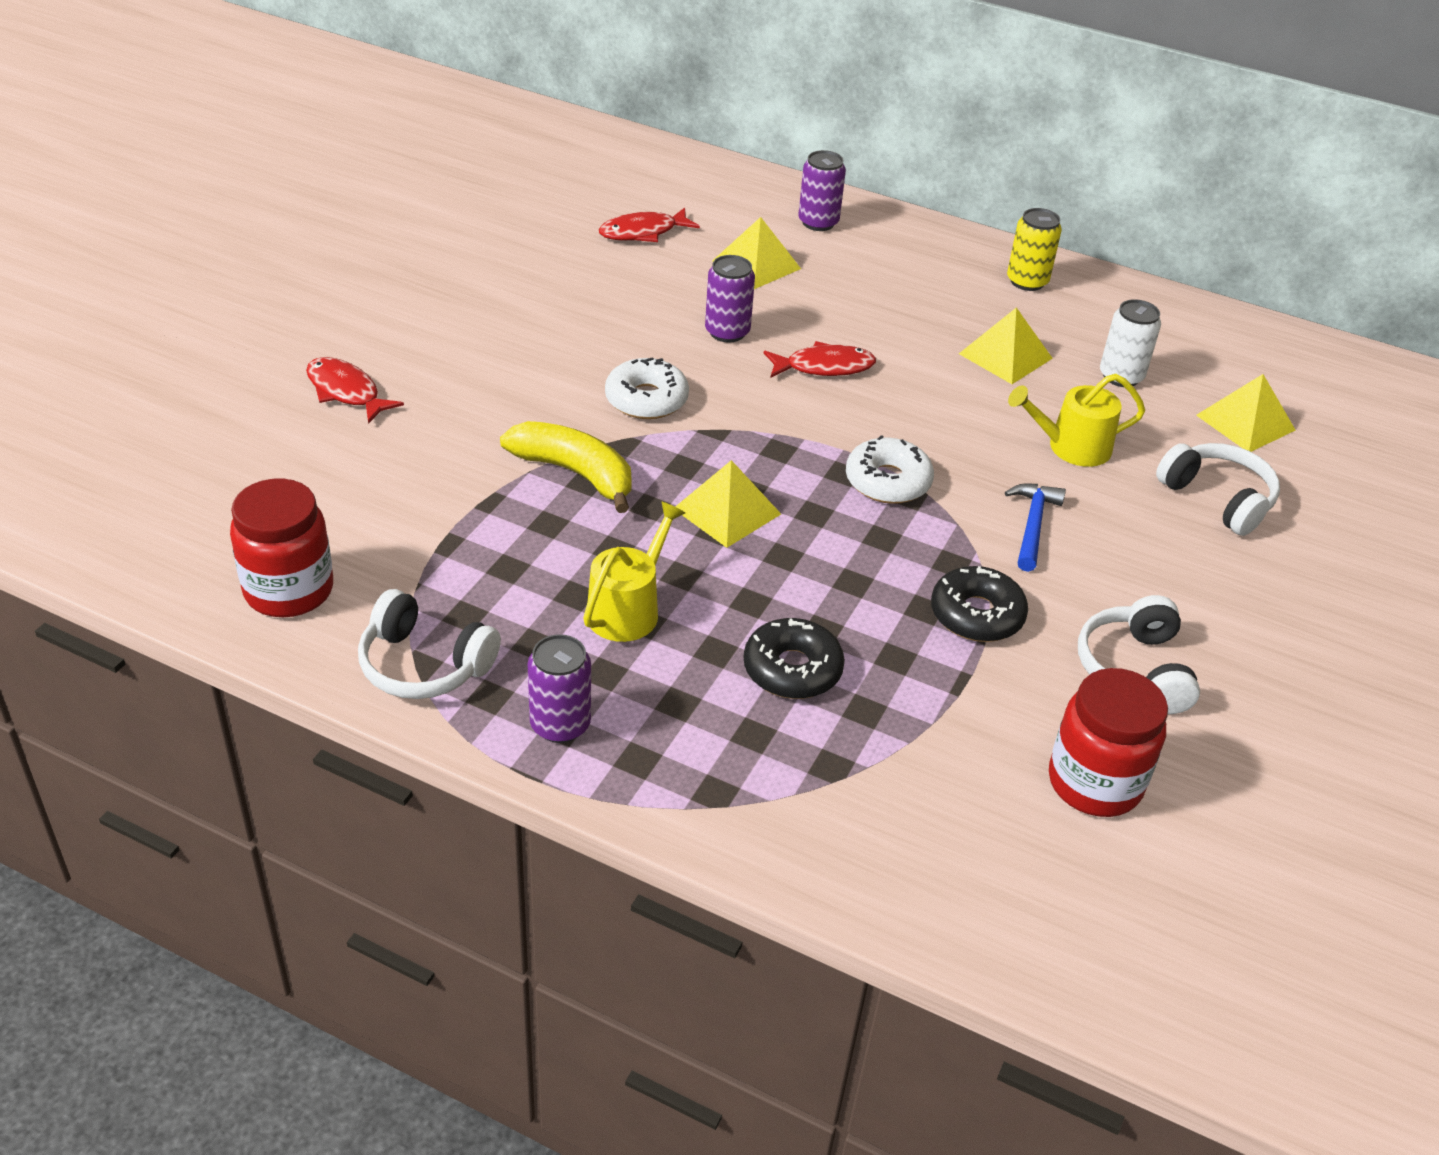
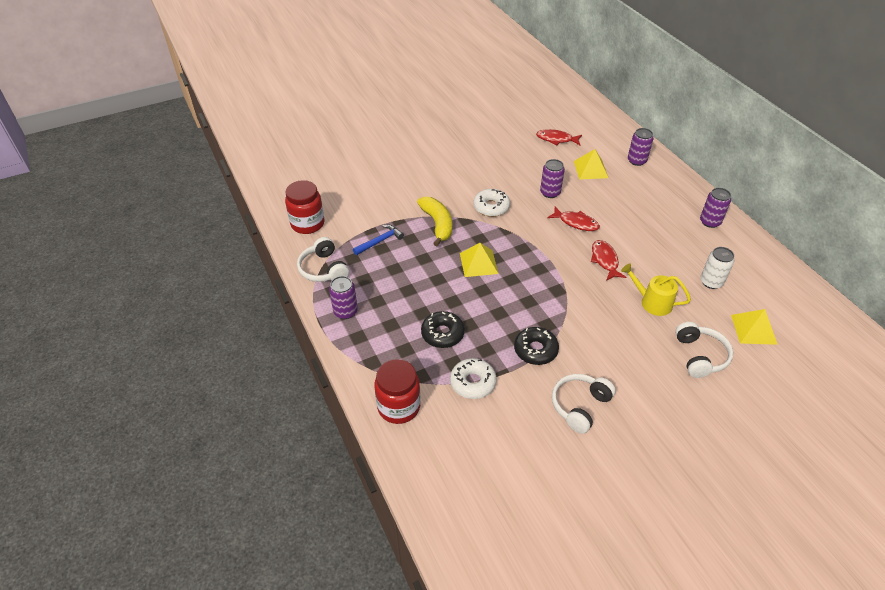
camera: 40 degrees right, 5 degrees up
(346, 392) = (389, 161): red fish -> red fish (605, 260)
(628, 609) = (407, 282): yellow watering can -> none
(888, 481) = (554, 280): white donut -> white donut (473, 382)
(1005, 356) = (663, 250): yellow pyramid -> none
(1027, 281) = (710, 222): yellow can -> purple can
(1032, 525) = (598, 326): blue hammer -> blue hammer (380, 241)
(1094, 783) = (514, 439): red jar -> red jar (399, 407)

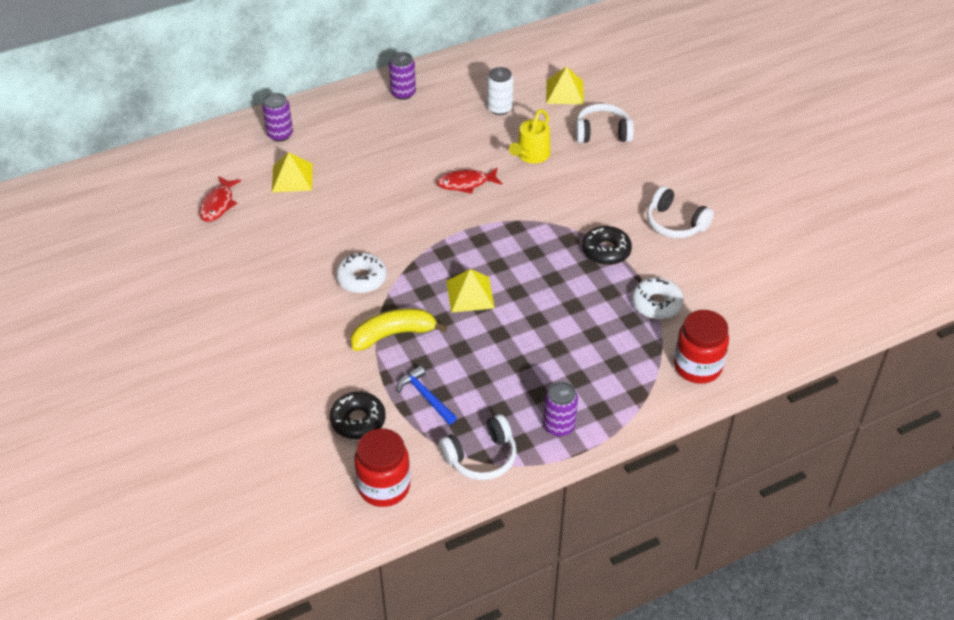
camera: 90 degrees left, 0 degrees up
(442, 334) = (589, 329): black donut -> black donut (358, 420)
(550, 192) = (337, 220): purple can -> none
(576, 223) = (398, 201): red fish -> none

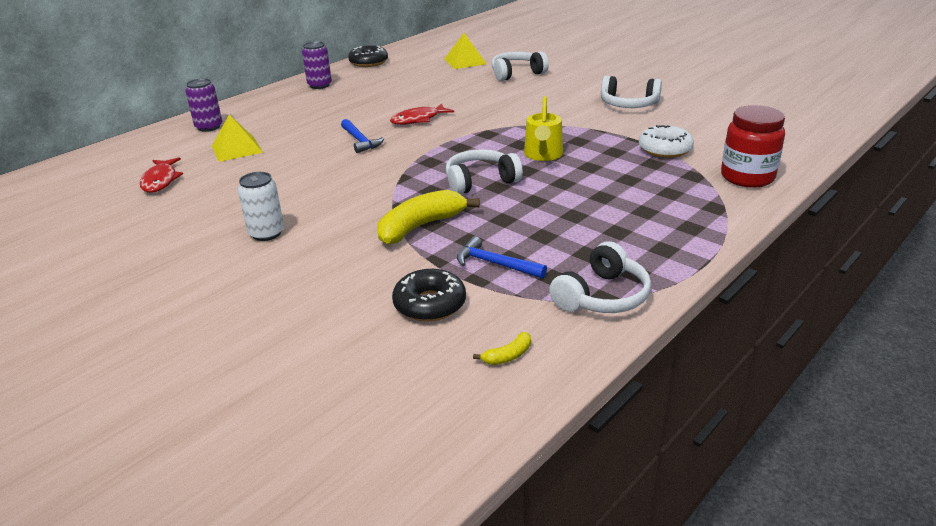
camera: 20 degrees left, 15 degrees down
(361, 278) = (356, 196): white donut -> none
(384, 487) = (508, 356): red jar -> yellow banana
(399, 200) = (360, 141): none -> blue hammer
(470, 294) = (480, 181): yellow pyramid -> white headphones
(499, 108) = (415, 78): white can -> white can (266, 233)
(531, 155) = (465, 94): yellow watering can -> yellow watering can (543, 155)
(559, 426) = (661, 249): purple can -> none
(606, 251) = (585, 130): black donut -> black donut (368, 62)

